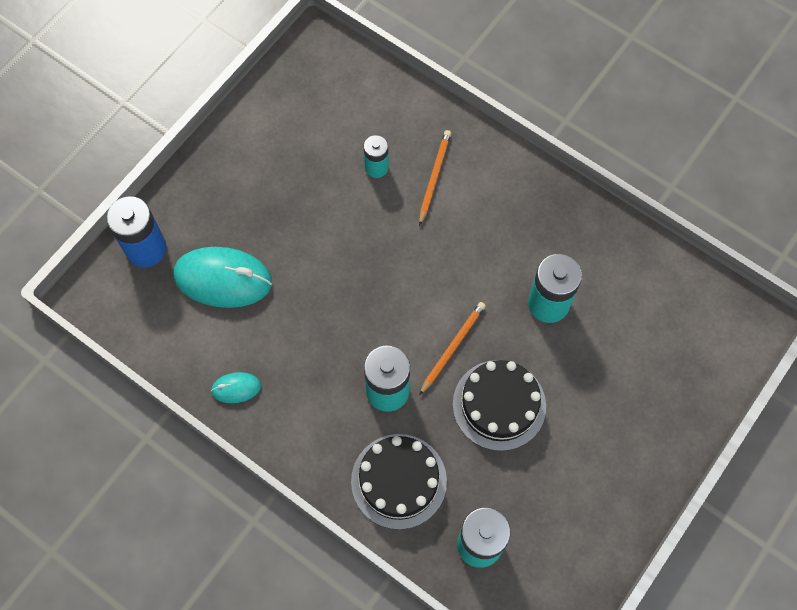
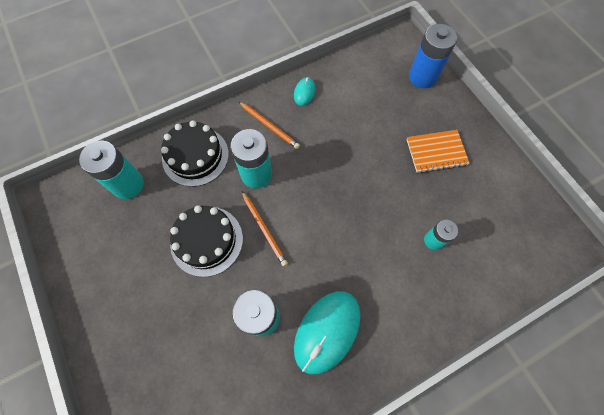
camera: 115 degrees right, 0 degrees up
(223, 279) = (382, 110): turquoise mouse -> turquoise mouse (327, 331)
(259, 198) = (436, 152): none -> orange notebook
(434, 177) = (409, 280): orange pencil -> orange pencil (269, 126)

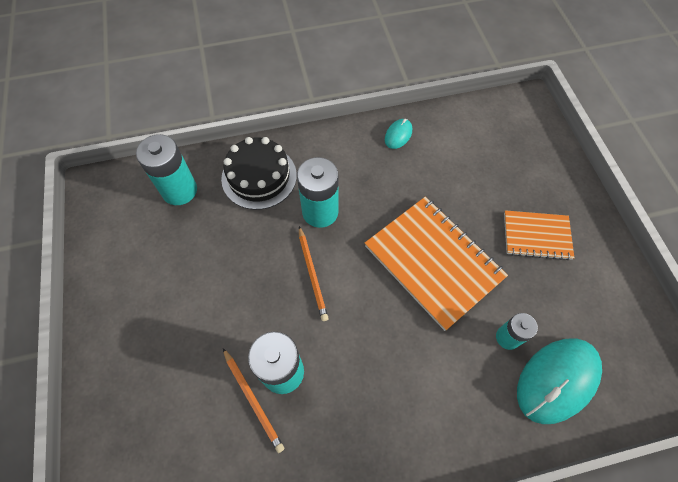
camera: 15 degrees right, 5 degrees down
(206, 240) = (245, 271): black cake -> none
(269, 126) = (349, 163): orange pencil -> orange pencil (253, 400)
(327, 331) = (353, 409): turquoise mouse -> turquoise mouse (557, 380)
(360, 194) = (433, 262): none -> orange notebook
(422, 77) = (541, 147): blue battery -> none

